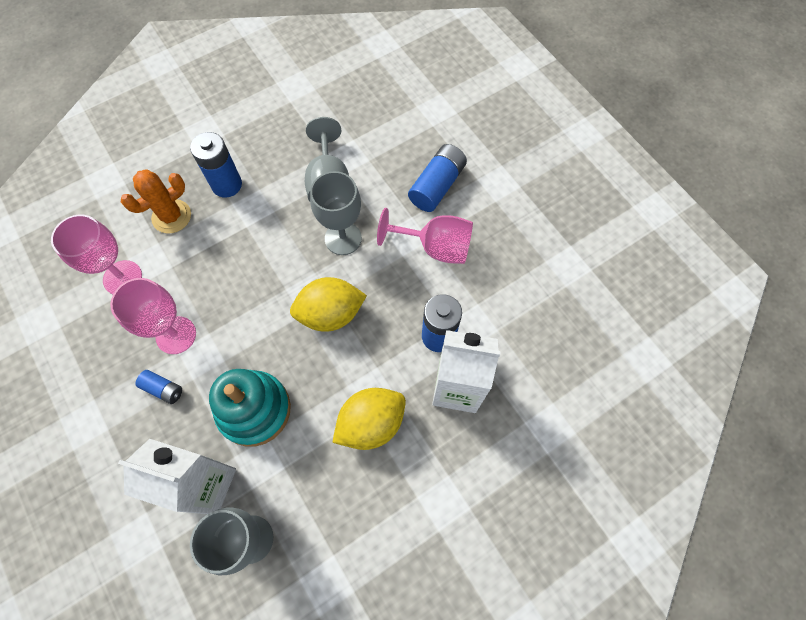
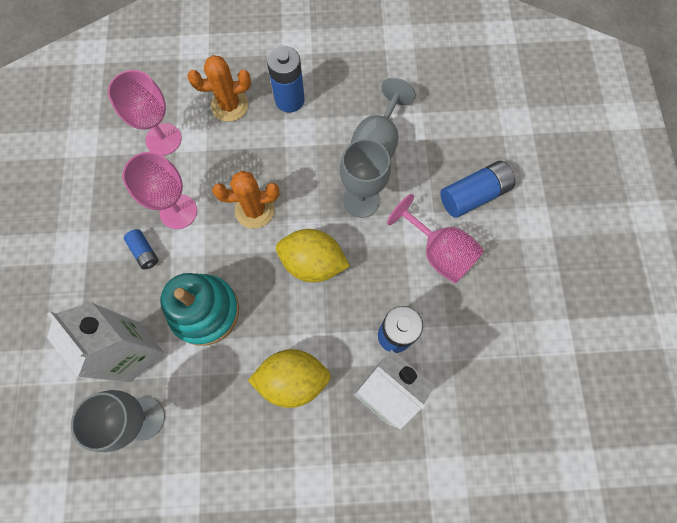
camera: 30 degrees right, 5 degrees up
(250, 296) = (254, 210): none -> orange cactus

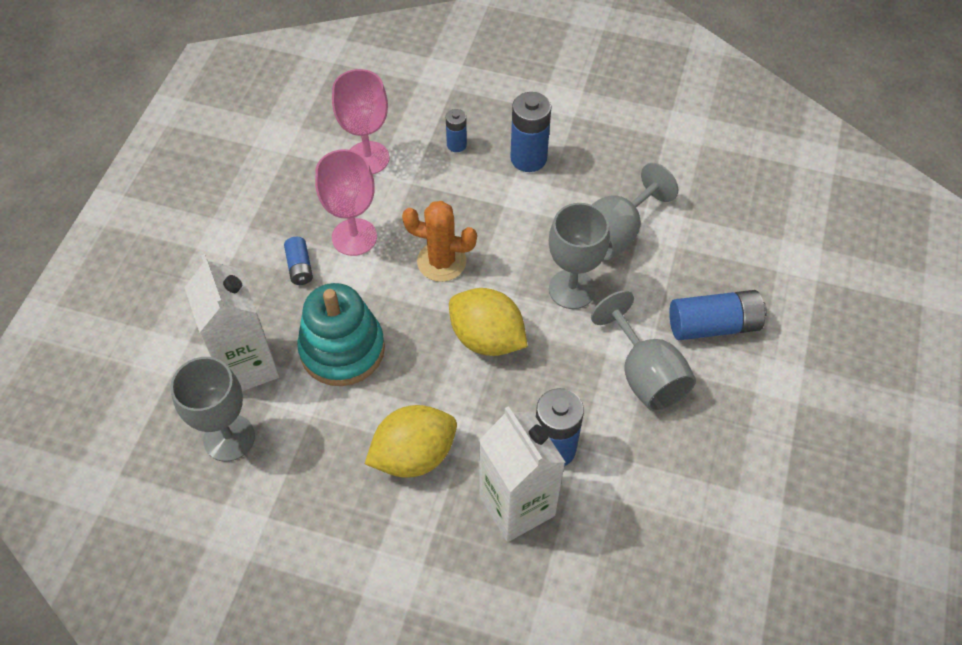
camera: 20 degrees right, 15 degrees down
(229, 105) = (456, 145): orange cactus -> blue battery
(293, 379) = (414, 455): yellow lemon -> yellow lemon turned 45 degrees counterclockwise
(439, 252) = (645, 375): pink goblet -> grey goblet

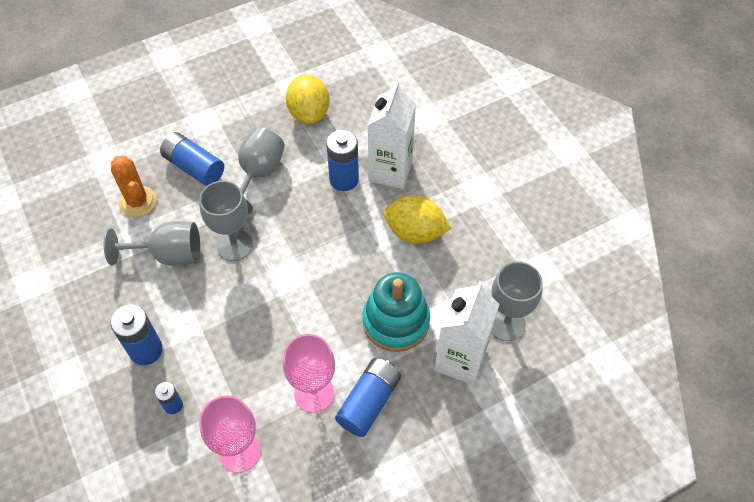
camera: 135 degrees left, 0 degrees up
(300, 267) = (369, 402): blue battery -> blue battery, size x1.81
(441, 261) = (282, 326): orange cactus -> orange cactus (138, 202)
(487, 338) = (311, 258): yellow lemon -> yellow lemon (309, 113)

